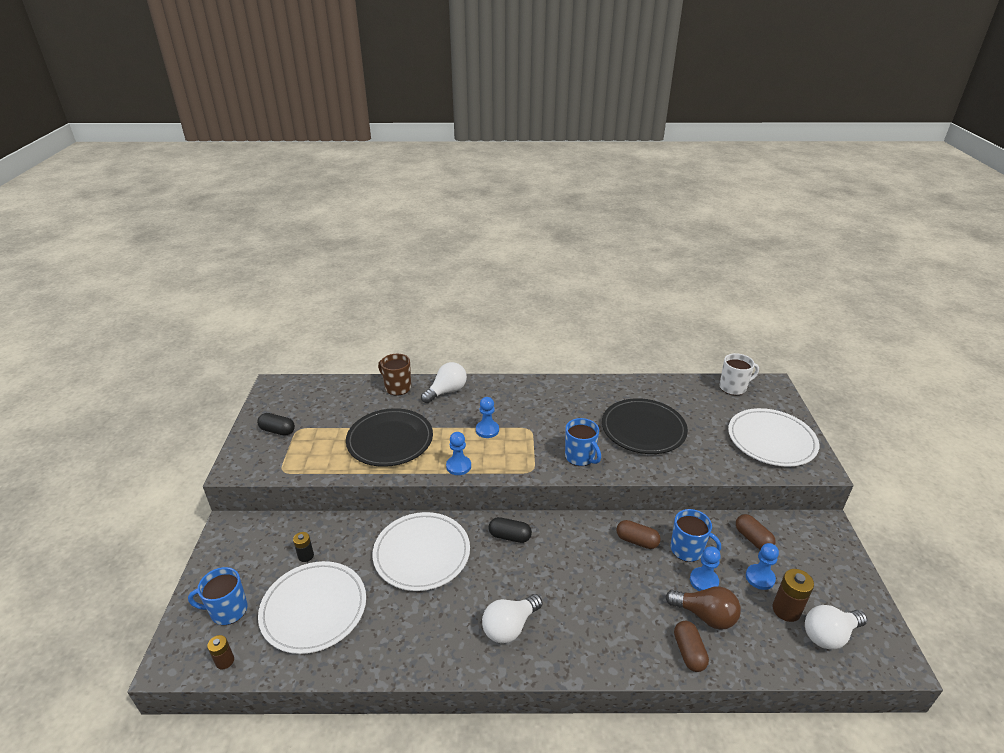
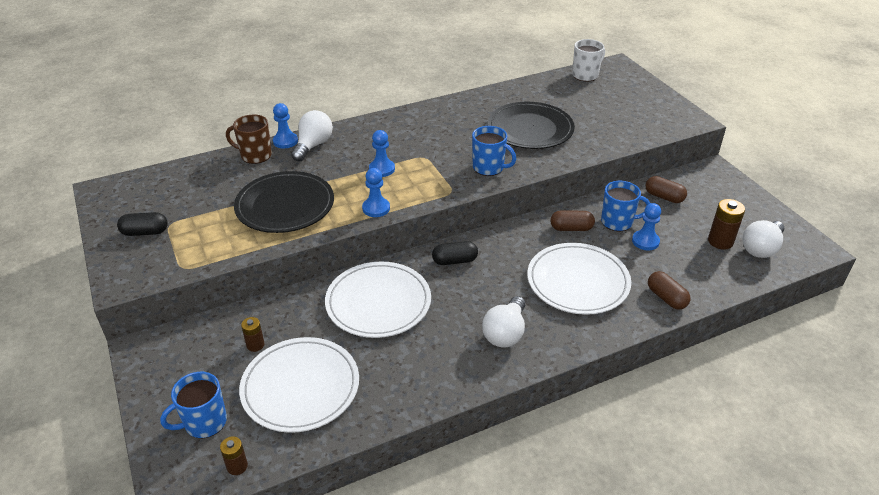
camera: 25 degrees left, 5 degrees up
(306, 556) = (255, 345): black battery -> brown battery
(705, 615) = (662, 267): brown light bulb -> none
(760, 578) = (687, 224): blue pawn -> blue pawn (285, 141)
(771, 440) = (643, 109): white plate -> white plate (578, 281)

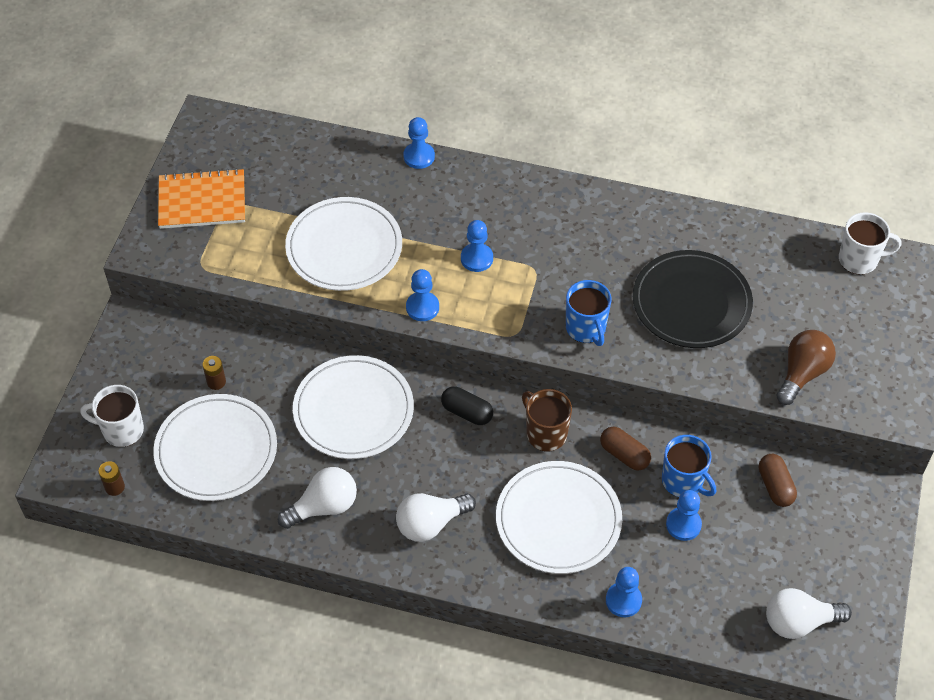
camera: 40 degrees right, 15 degrees up
(145, 232) = (202, 201): black capsule -> orange notebook
(204, 422) = (121, 430): blue mug -> white mug
(255, 155) = (373, 159): brown mug -> brown mug (545, 433)
(285, 205) = (344, 247): black plate -> white plate
(313, 145) = (440, 180): white light bulb -> white light bulb (324, 507)
(625, 129) = (802, 373): none -> brown light bulb
(666, 298) = (623, 600): brown capsule -> blue pawn
(720, 241) = (765, 582): brown battery -> none

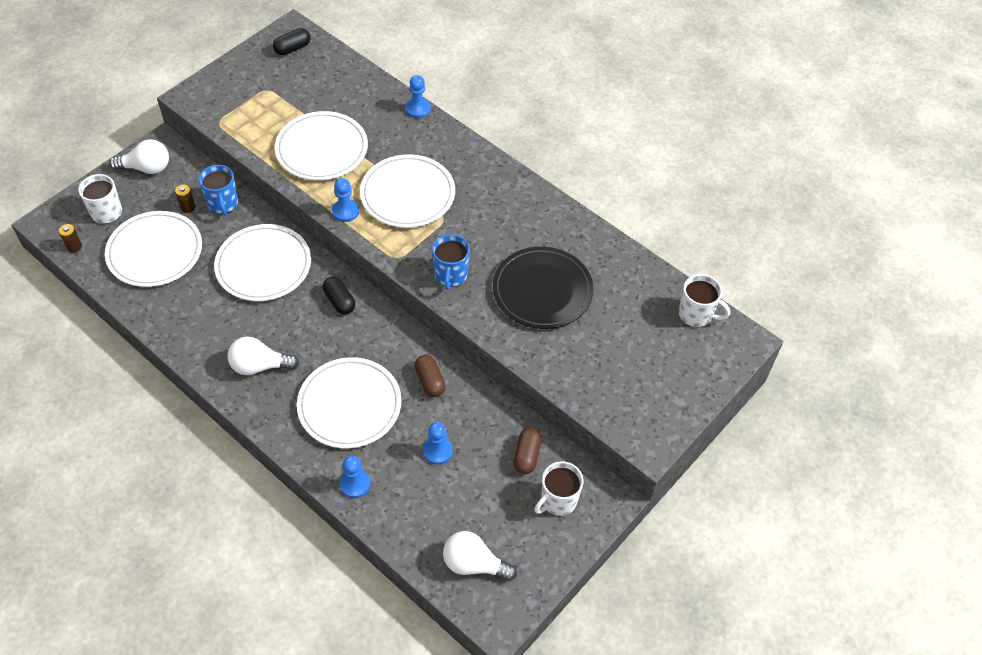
camera: 25 degrees right, 0 degrees up
(202, 201) = (251, 81): orange notebook -> none
(223, 142) = (292, 48): none -> black capsule
(324, 507) = (197, 321): white light bulb -> white light bulb (146, 168)
(476, 258) = (408, 194): blue pawn -> white plate
(545, 433) = (384, 340): brown mug -> none
(683, 481) = (460, 420): blue mug -> blue mug (223, 204)
(802, 373) = (591, 378): brown light bulb -> none
(836, 517) = (558, 500): none -> white mug

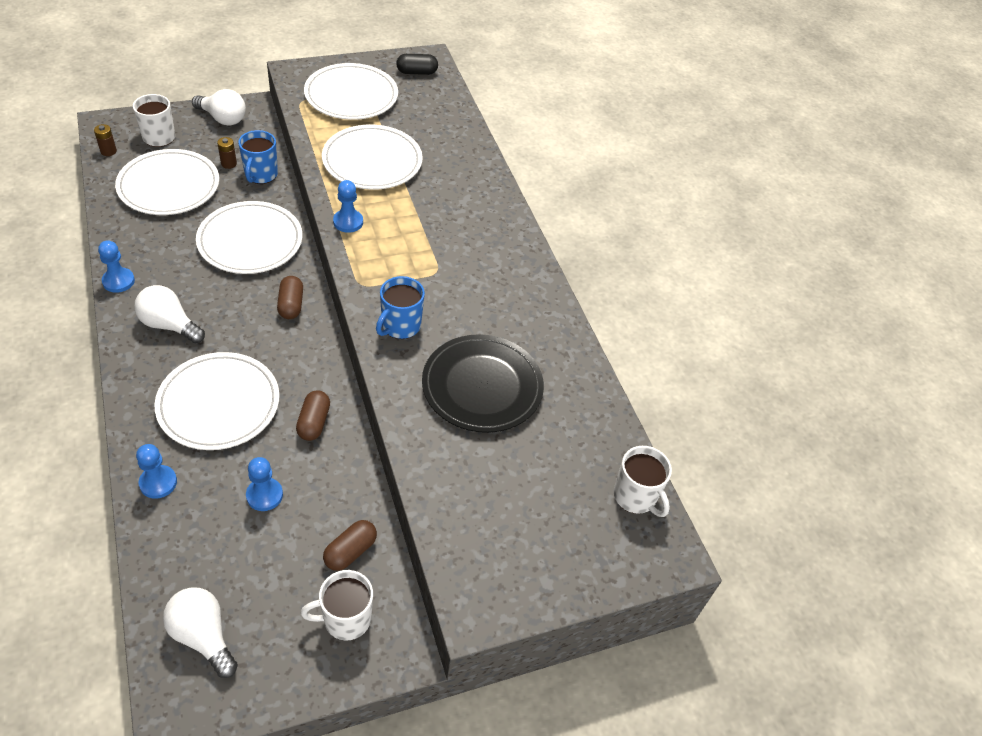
camera: 25 degrees right, 5 degrees down
(339, 301) = (291, 305): black capsule -> brown capsule
(408, 194) = (419, 234): white plate -> white plate (351, 95)
(418, 109) = (490, 167): blue pawn -> blue pawn (118, 281)

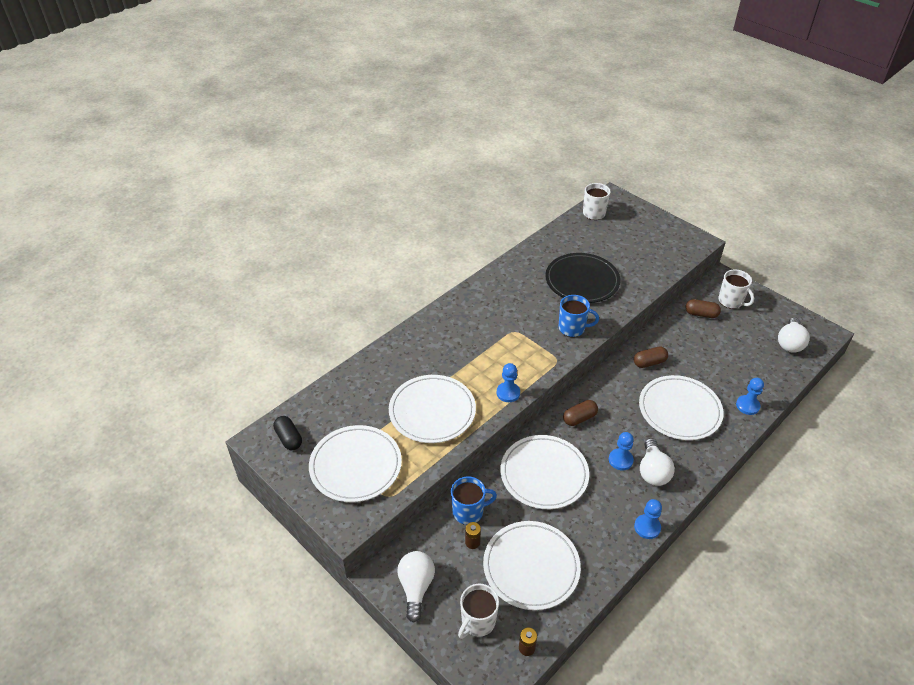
camera: 110 degrees left, 5 degrees down
(264, 495) = (708, 359): blue pawn -> blue pawn (620, 460)

